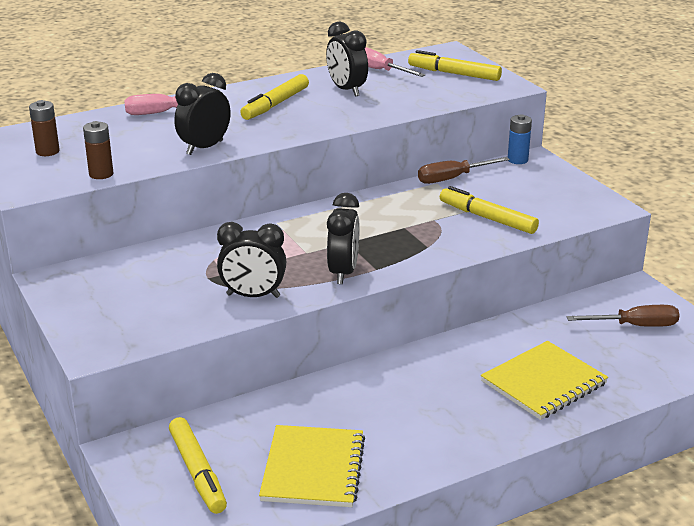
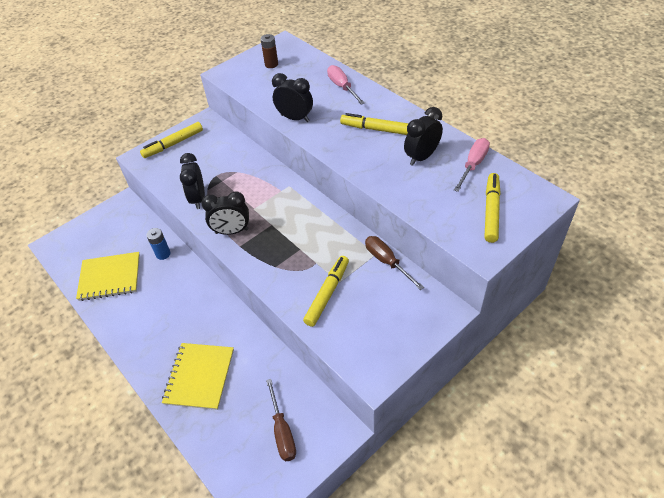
camera: 80 degrees right, 20 degrees up
(101, 174) = (247, 91): brown battery -> none
(197, 472) = (107, 233): yellow marker -> yellow marker (173, 144)
(517, 160) = (440, 298): blue battery -> blue battery (163, 254)
(543, 383) = (199, 376): yellow notebook -> yellow notebook turned 60 degrees clockwise

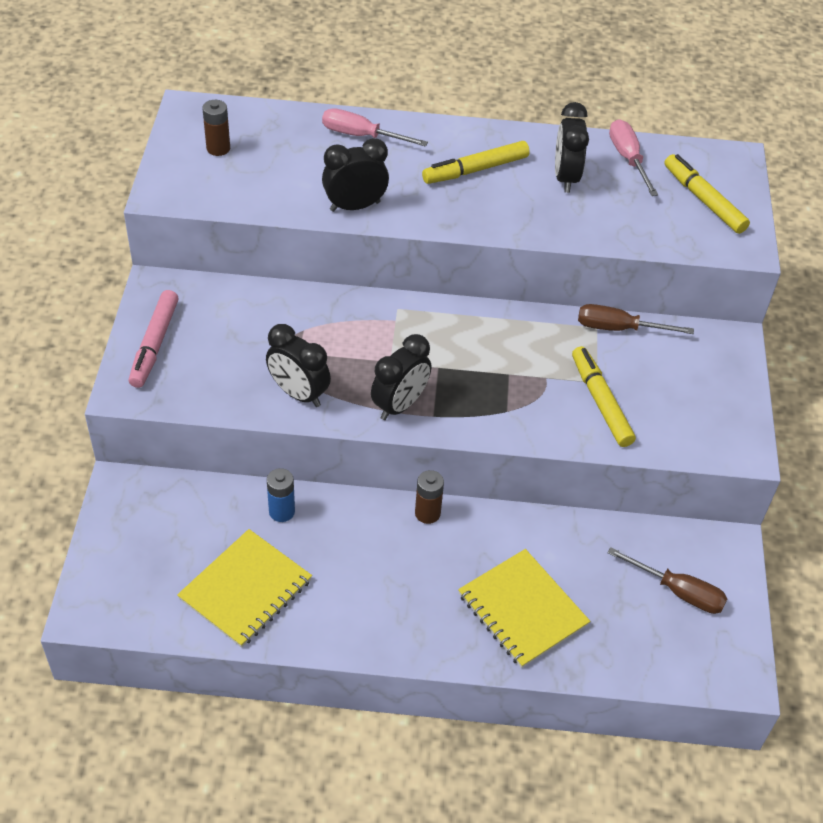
camera: 50 degrees left, 0 degrees up
(173, 144) = (154, 344): yellow marker -> pink marker
(217, 298) = (427, 513): none -> brown battery

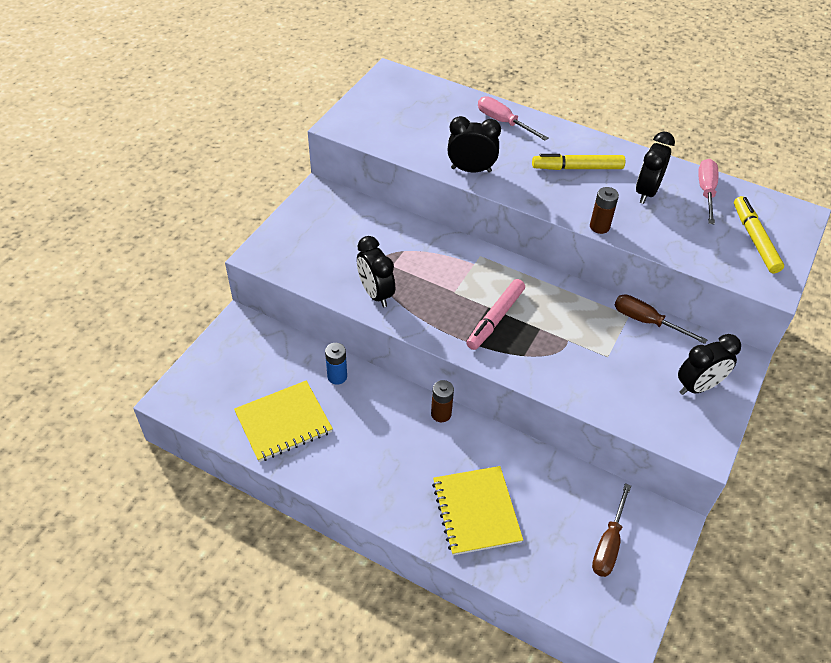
camera: 25 degrees right, 0 degrees up
(154, 344) = (295, 230): pink marker -> pink marker (495, 318)
(218, 148) = (395, 105): brown battery -> brown battery (599, 227)
(400, 405) = (445, 325): black clock -> black clock (698, 387)
(601, 402) = (603, 372): yellow marker -> none
(678, 591) = (608, 544): brown screwdriver -> brown screwdriver turned 60 degrees clockwise

